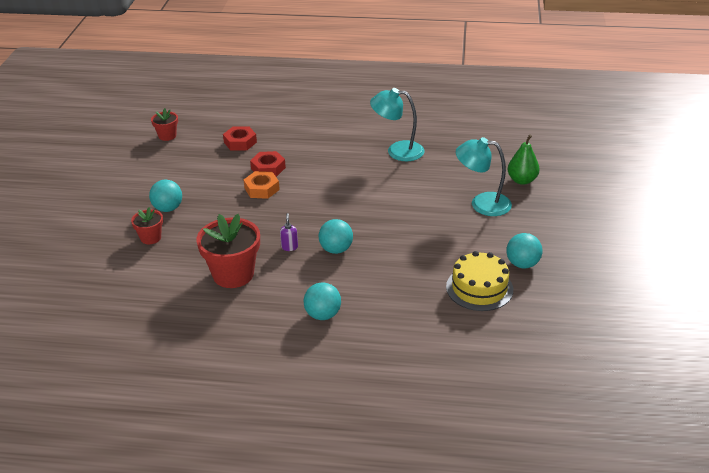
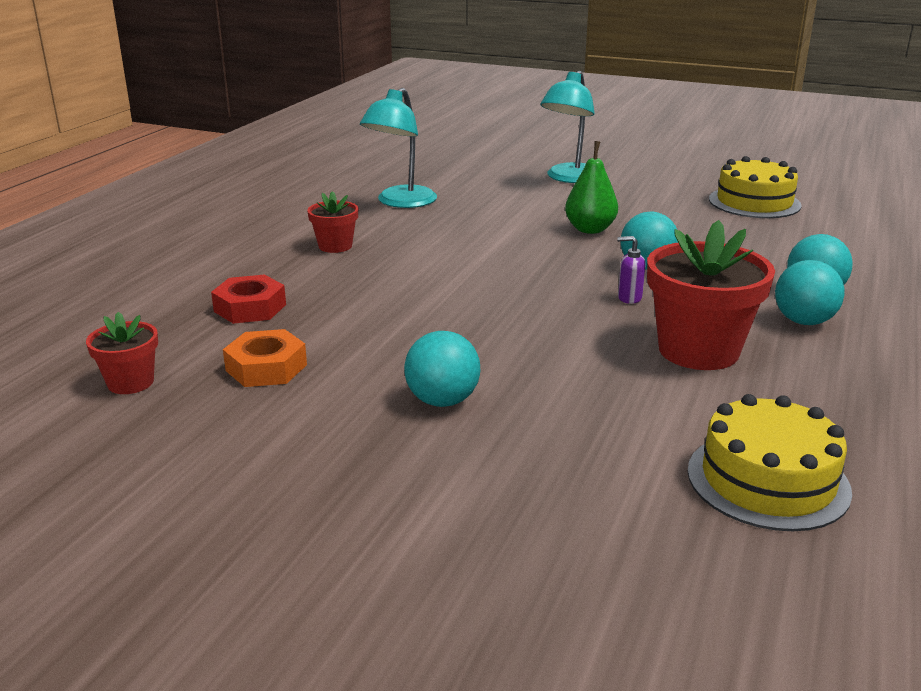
camera: 75 degrees left, 10 degrees down
(119, 299) = (767, 480): none -> yellow cake
(150, 238) = (546, 428): red flower pot -> red flower pot (335, 246)
(262, 189) = (435, 303): orange nut -> orange nut (266, 368)
(268, 168) = (369, 292): red nut -> none
(522, 180) = (529, 156): green pear -> green pear (590, 229)
(522, 264) = (708, 178): turquoise ball -> turquoise ball (803, 321)

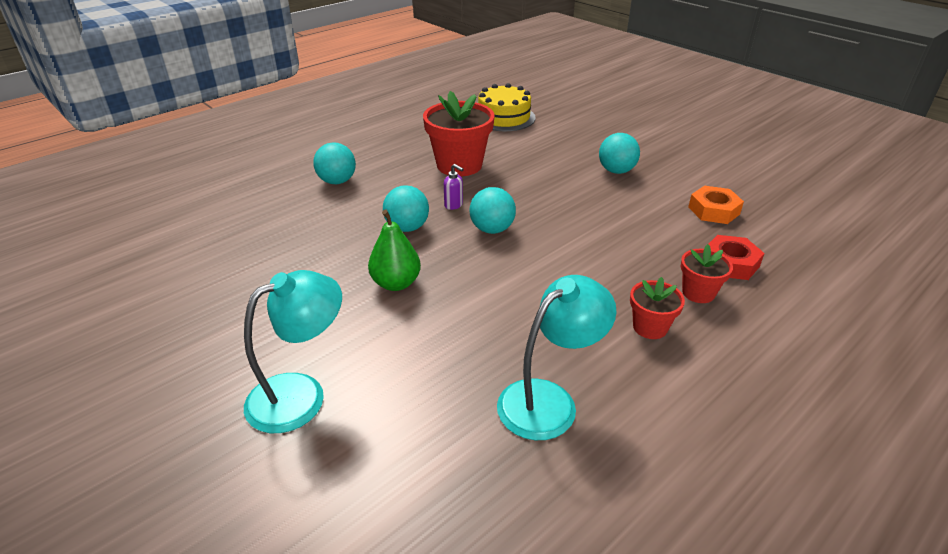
camera: 155 degrees left, 10 degrees up
(130, 382) = (799, 219): red flower pot -> red flower pot (698, 293)
(754, 202) = (199, 280): yellow cake -> none
(803, 321) = (378, 167): turquoise ball -> turquoise ball (492, 229)

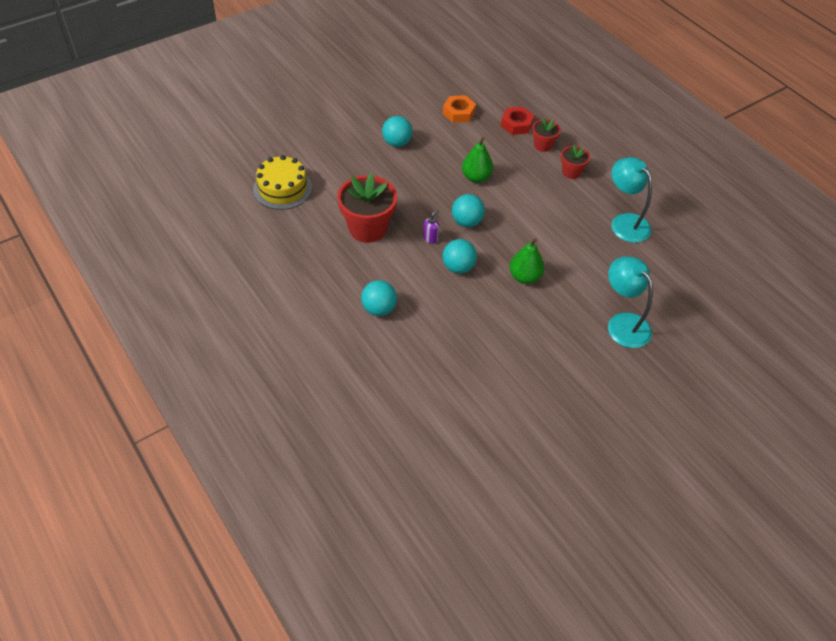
camera: 85 degrees left, 15 degrees up
(584, 232) = (476, 177): none -> green pear

